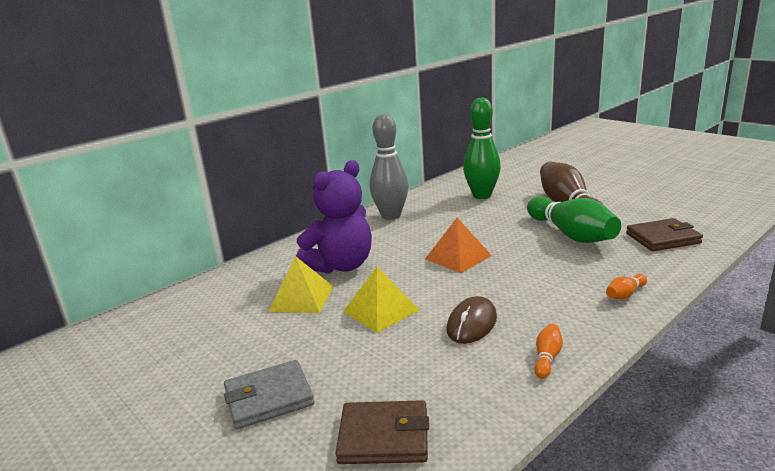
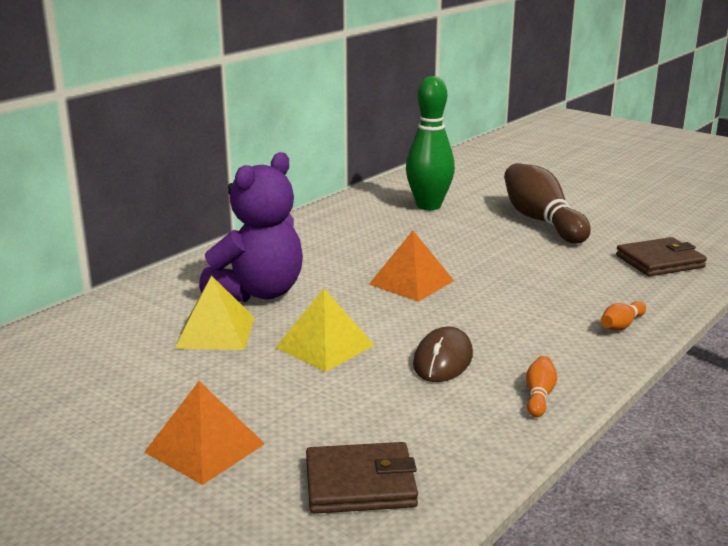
camera: 10 degrees left, 0 degrees up
(269, 398) = (204, 447): grey wallet -> orange pyramid
(391, 216) = (312, 230): grey bowling pin -> none
(571, 234) = (550, 256): green bowling pin -> none

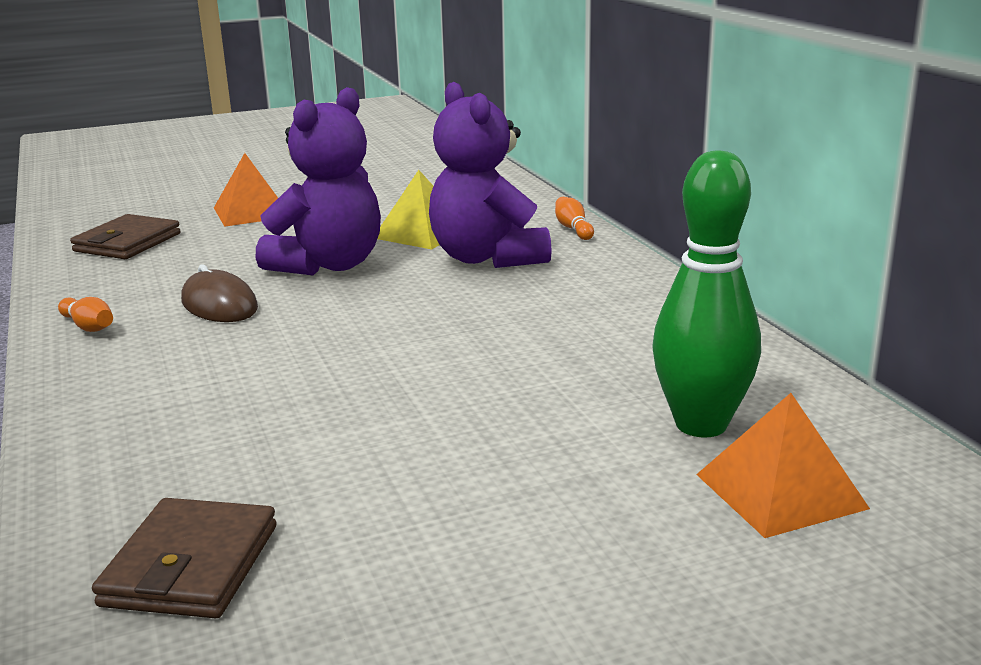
camera: 120 degrees right, 0 degrees up
(325, 346) = (328, 265): yellow pyramid -> purple teddy bear
(411, 282) = (409, 333): orange pyramid -> orange pyramid (780, 491)
(541, 221) = (517, 517): brown bowling pin -> none
(621, 325) = (102, 424): orange bowling pin -> orange bowling pin (573, 229)

